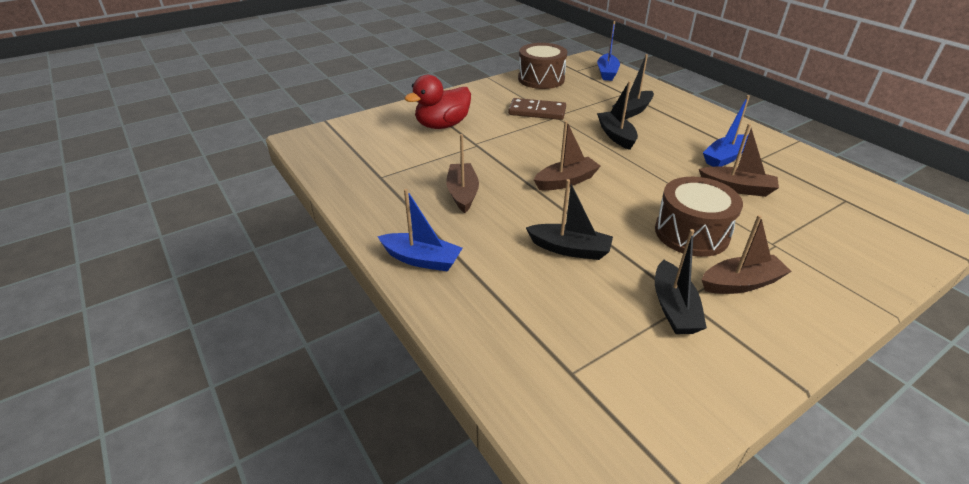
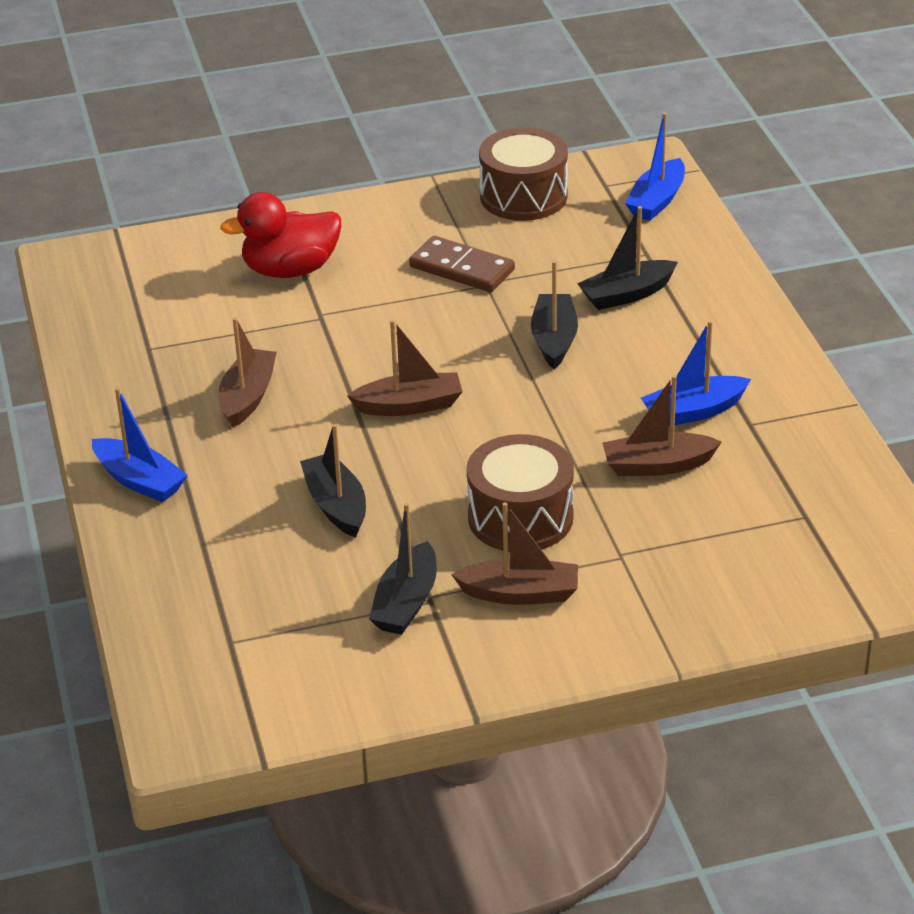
camera: 20 degrees right, 0 degrees up
(569, 249) = (336, 505): black boat -> black boat turned 150 degrees counterclockwise
(737, 188) = (657, 465): brown boat -> brown boat turned 135 degrees clockwise

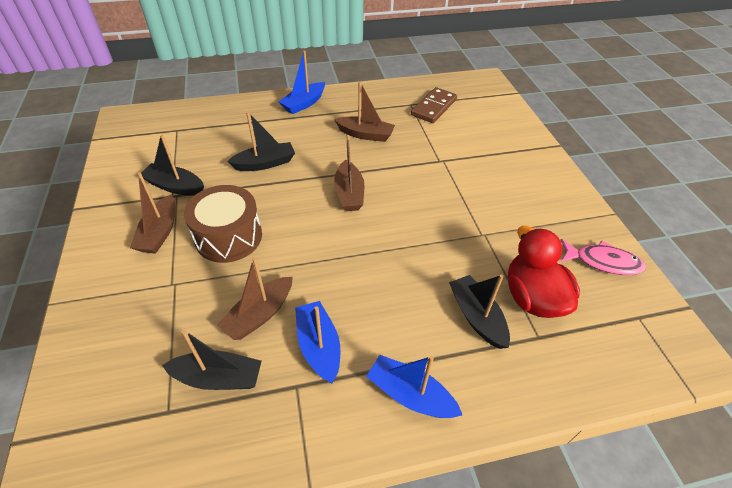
camera: 90 degrees right, 10 degrees up
(290, 270) = (487, 150): red duck -> red duck (532, 297)
(462, 268) = (499, 223): brown domino -> brown domino (434, 107)
(523, 196) = (603, 262): brown drum -> pink fish
(554, 339) = (416, 267): black boat -> black boat (218, 378)
(657, 201) = (625, 354): blue boat -> blue boat (410, 395)
(657, 465) = (259, 314): brown boat -> brown boat turned 135 degrees counterclockwise

